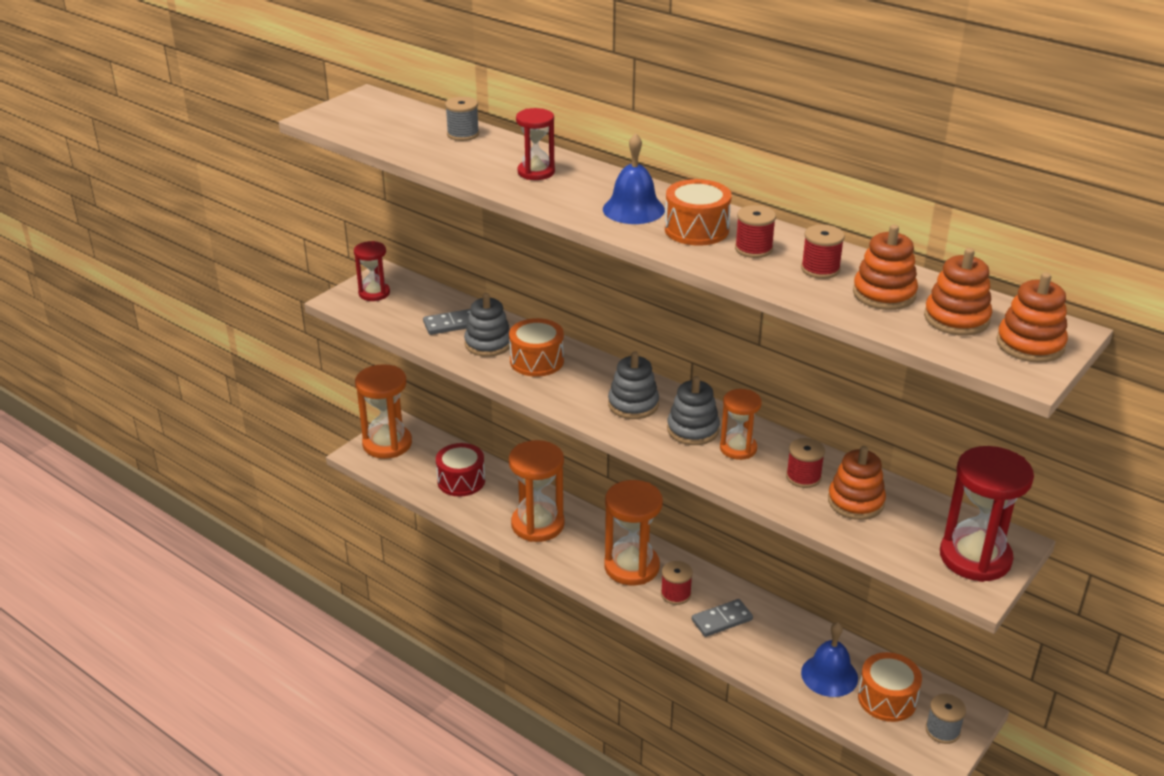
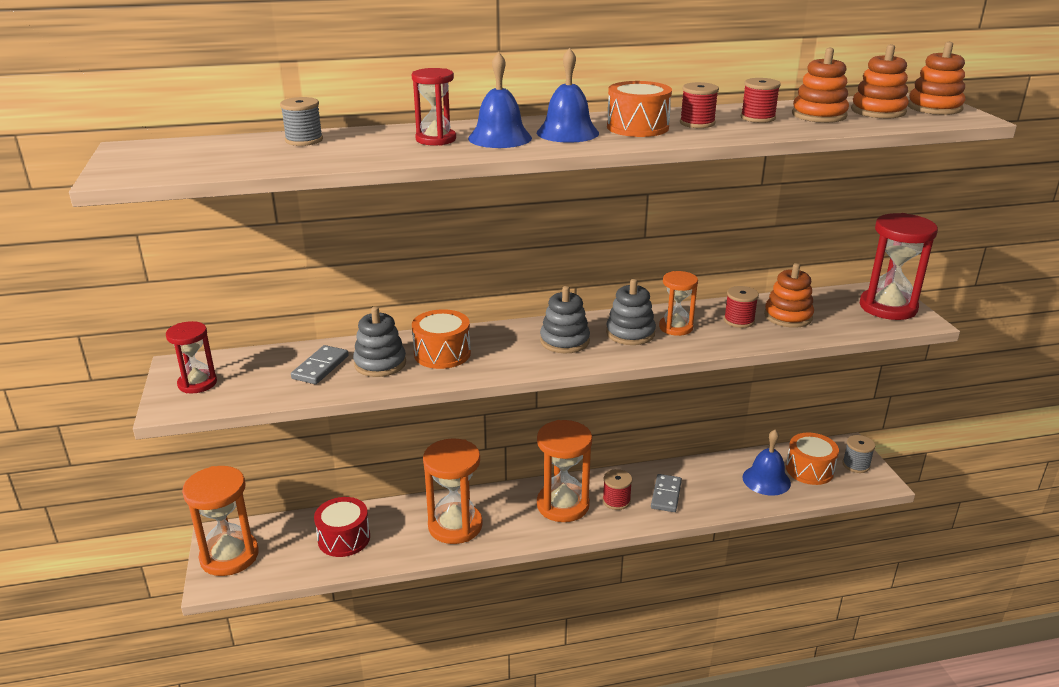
camera: 50 degrees left, 5 degrees down
(577, 191) = (500, 138): none -> blue bell

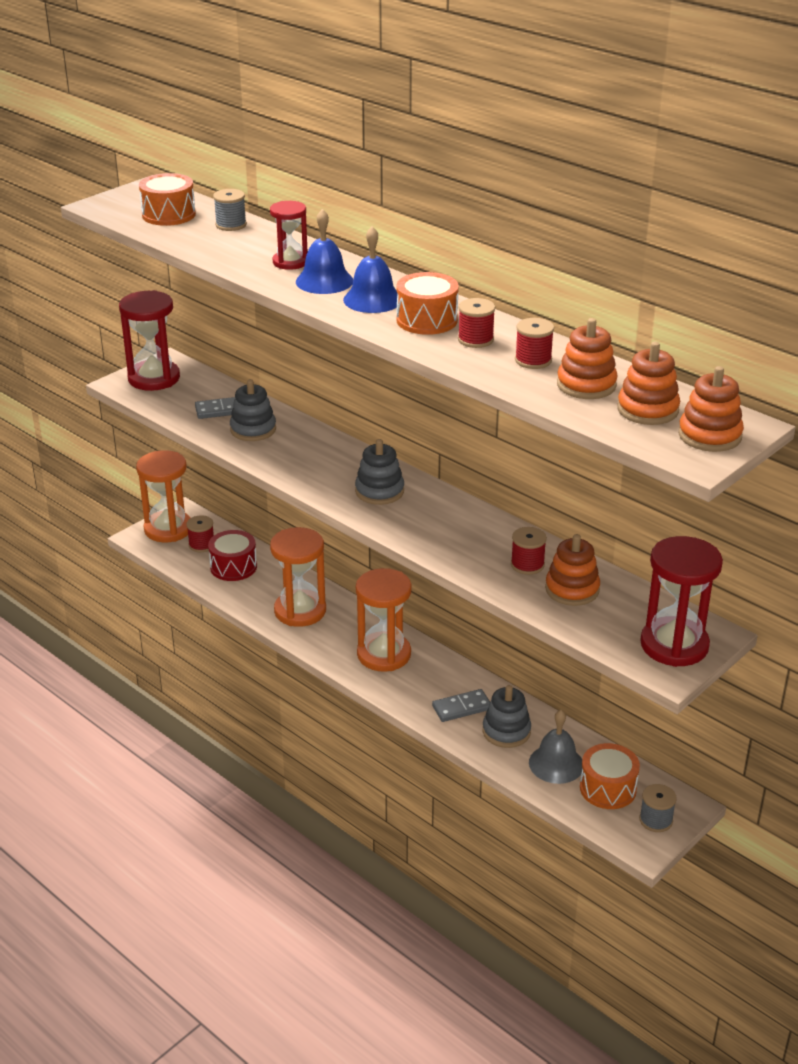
camera: 55 degrees right, 5 degrees up
(197, 383) = (154, 378): red hourglass -> red hourglass, size x1.71
(442, 354) = (296, 447): orange drum -> orange drum (169, 215)
(616, 501) = (421, 682): red spool -> red spool (201, 545)
(630, 333) = (431, 517): grey stacking toy -> grey stacking toy (506, 731)
(676, 327) = (471, 536): orange hourglass -> none
(766, 480) = (556, 764): blue bell -> grey bell

